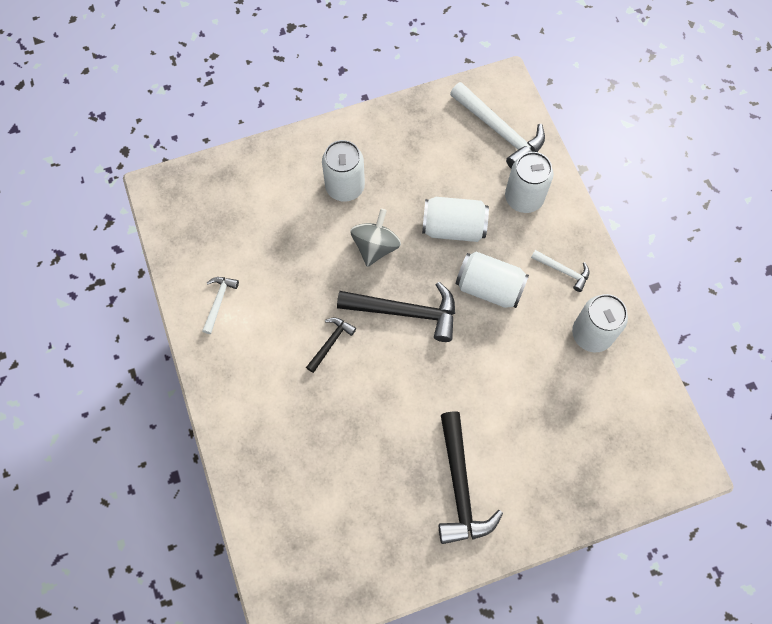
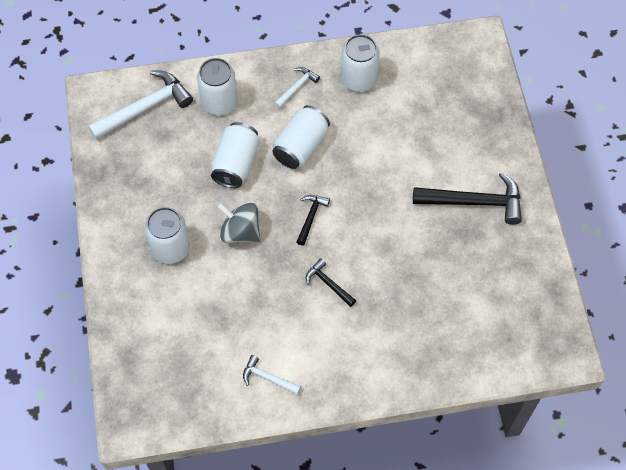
camera: 80 degrees left, 5 degrees down
(405, 312) = (311, 217): black hammer -> black hammer, size x0.52

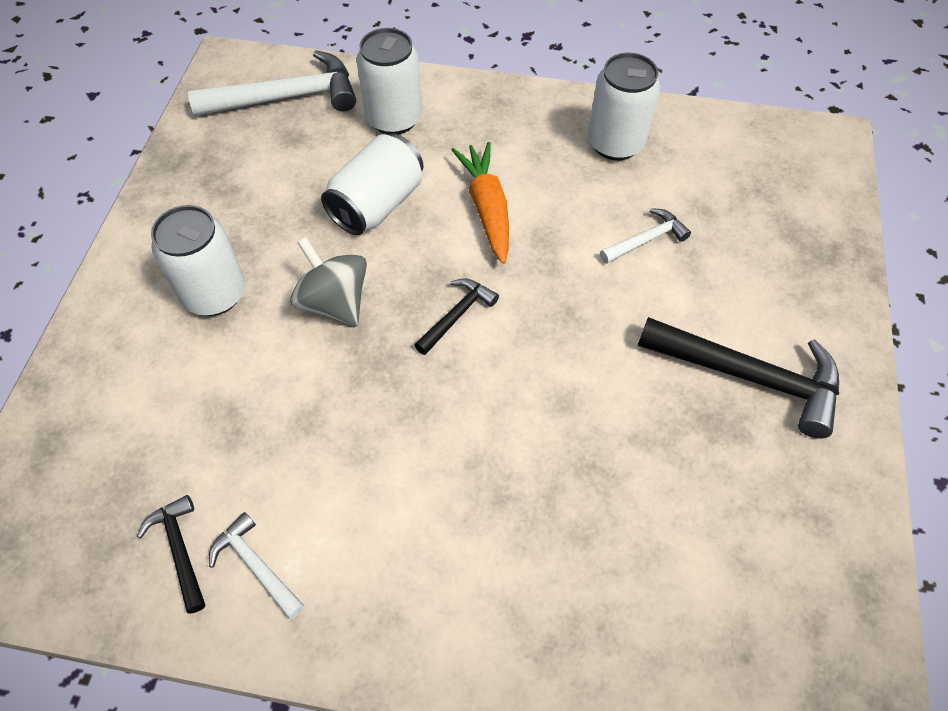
camera: 20 degrees right, 5 degrees down
(297, 87) = (517, 129): white hammer -> white hammer (646, 240)
(300, 146) = (487, 208): white can -> orange carrot
(328, 283) = (440, 432): black hammer -> black hammer (180, 550)

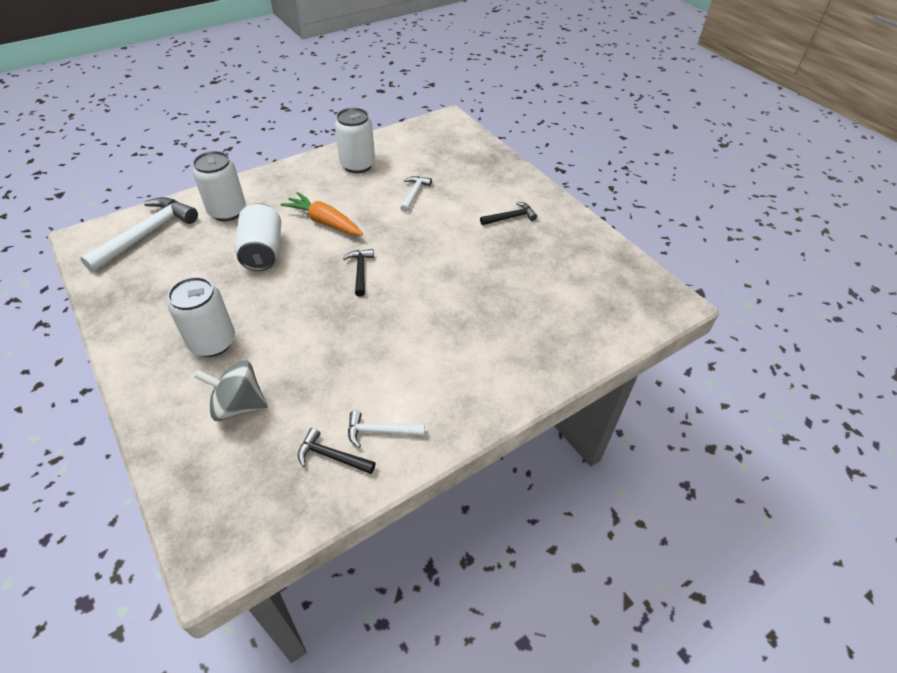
camera: 45 degrees left, 10 degrees down
(334, 302) = (289, 304): grey spinning top -> grey spinning top (238, 405)
(748, 377) = (510, 217): black hammer -> black hammer, size x0.52

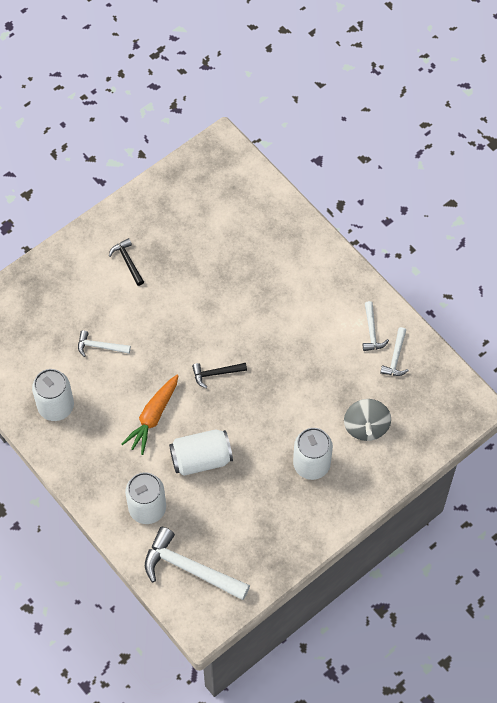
camera: 95 degrees left, 15 degrees up
(332, 456) = (395, 357): black hammer -> white hammer

